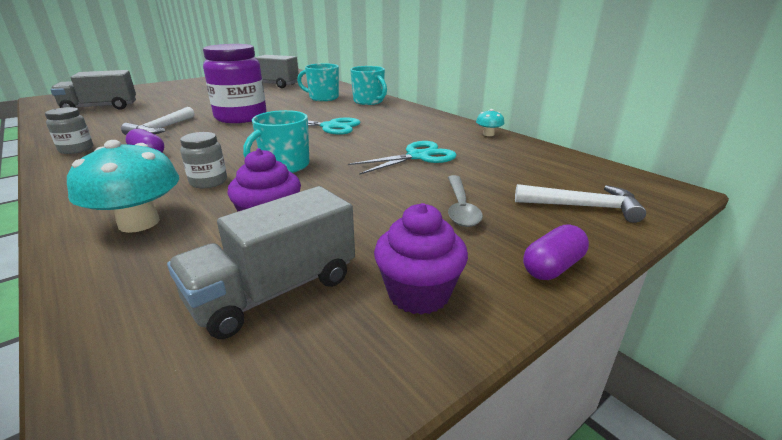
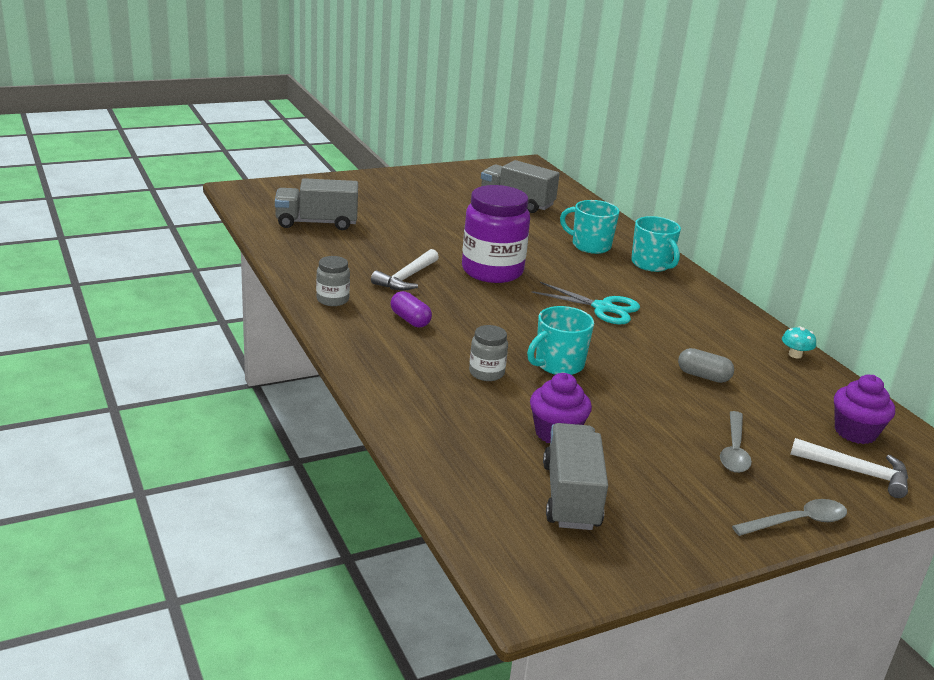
camera: 10 degrees right, 0 degrees up
(139, 223) = (441, 411): turquoise mushroom -> none
(275, 291) = (571, 496): grey truck -> grey truck turned 120 degrees clockwise
(418, 156) = (703, 376): turquoise scissors -> grey capsule
(419, 293) = (681, 520): purple cupcake -> purple cupcake (855, 432)
(552, 267) = (797, 522): purple capsule -> grey spoon

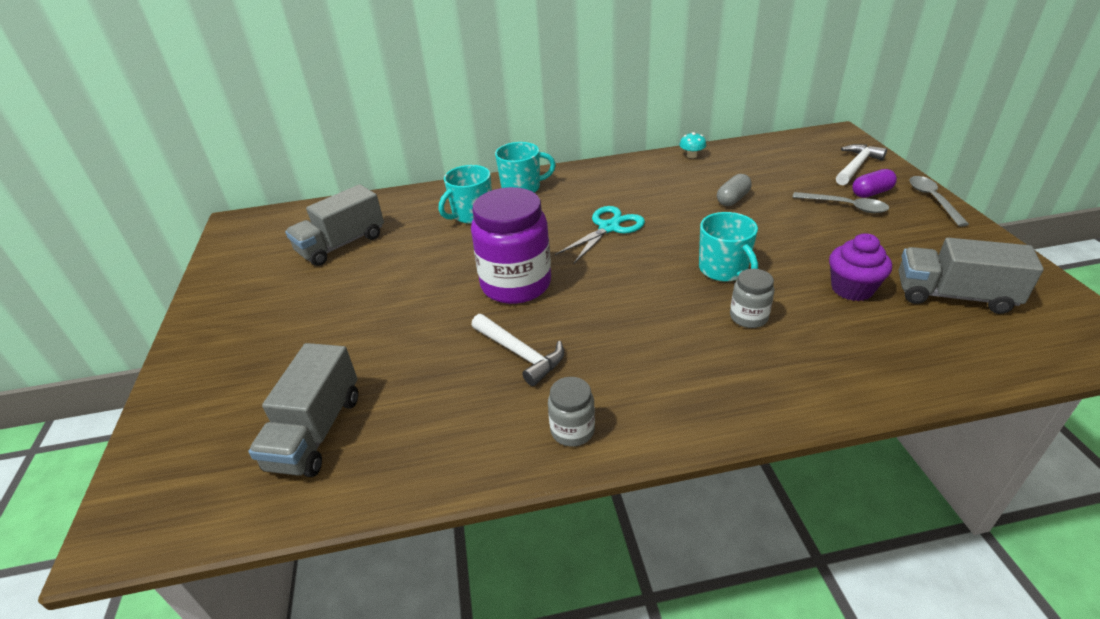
camera: 70 degrees left, 10 degrees up
(410, 320) = (631, 361): purple capsule -> purple capsule (871, 193)
(855, 432) = (802, 156): purple cupcake -> none

